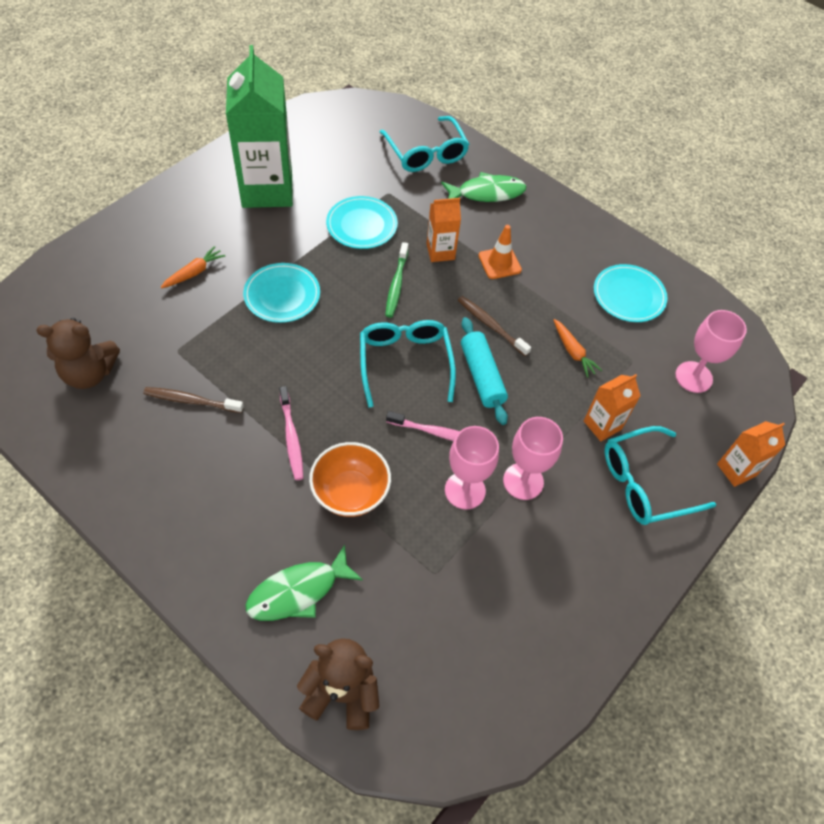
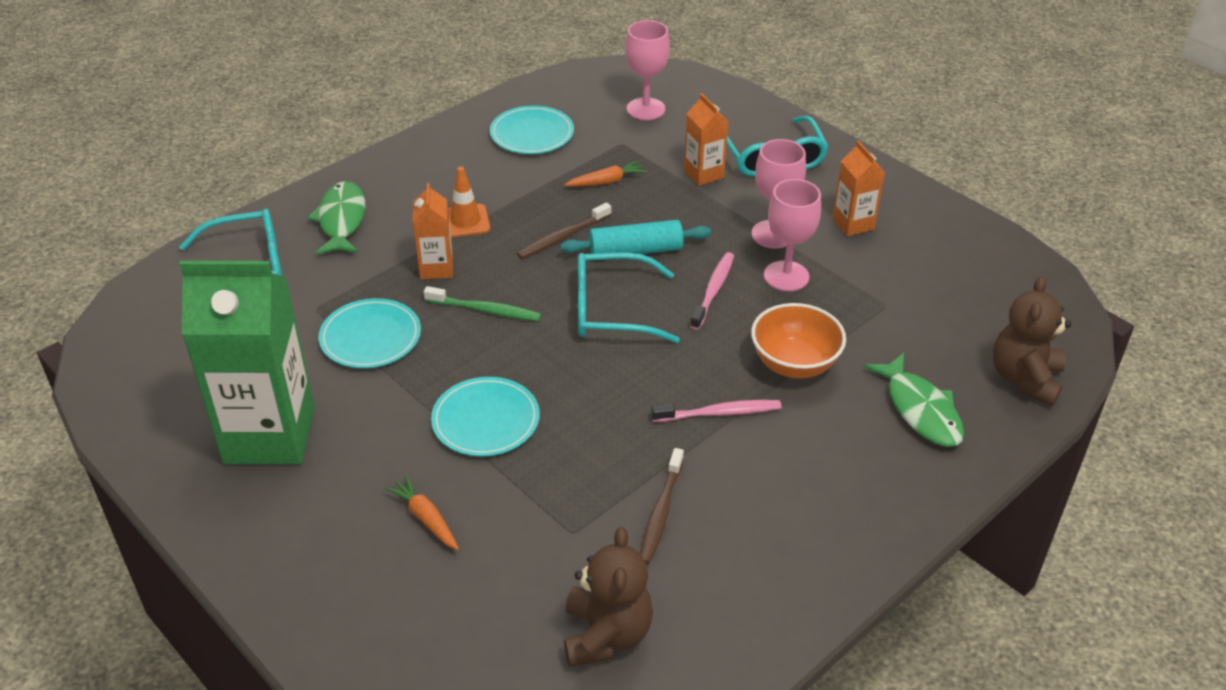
camera: 80 degrees left, 15 degrees down
(736, 470) = (755, 102): orange carton -> orange carton (853, 224)

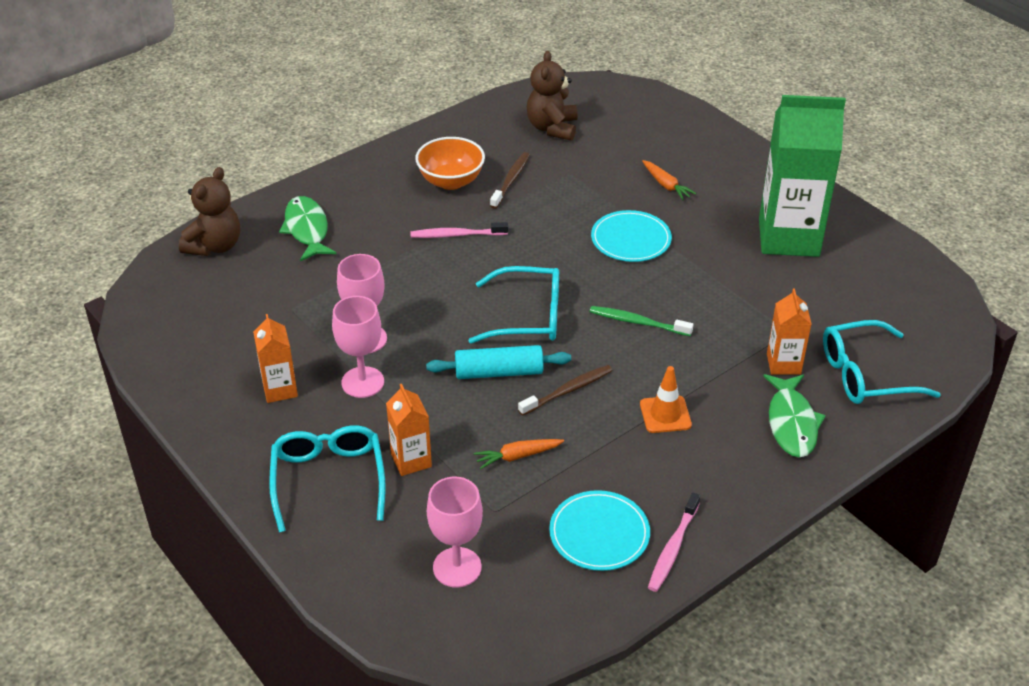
camera: 175 degrees left, 0 degrees up
(370, 337) = (732, 304): turquoise plate -> none
(436, 268) = (686, 364): orange carton -> orange carton (783, 364)
(713, 290) = (435, 329): pink toothbrush -> pink toothbrush (673, 548)
(794, 364) = (388, 265): orange bowl -> orange bowl (451, 181)

